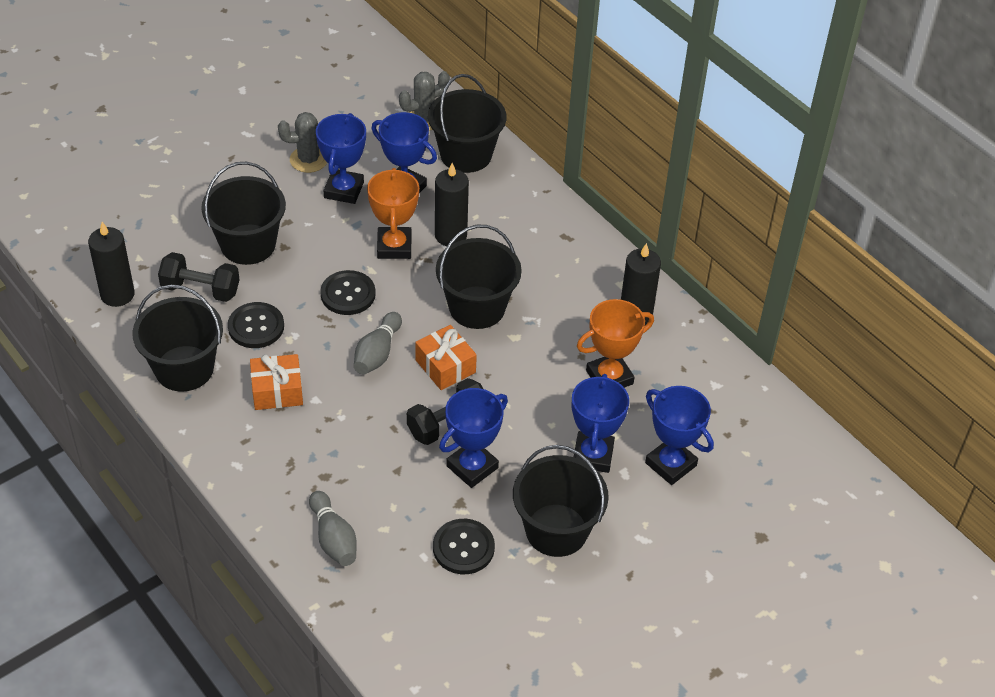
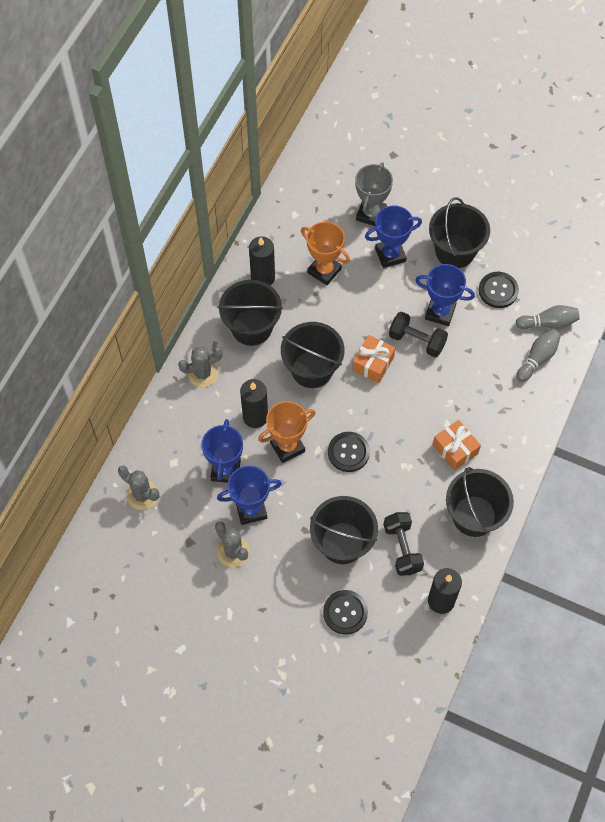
camera: 115 degrees left, 15 degrees up
(256, 327) = (412, 493): black button -> black button (345, 612)
(377, 353) = (387, 408): grey bowling pin -> grey bowling pin (548, 323)
(466, 154) = (166, 447): black bucket -> black bucket (251, 327)
(536, 214) = (202, 374): none -> grey cactus
(670, 464) = (371, 214): blue trophy -> grey trophy

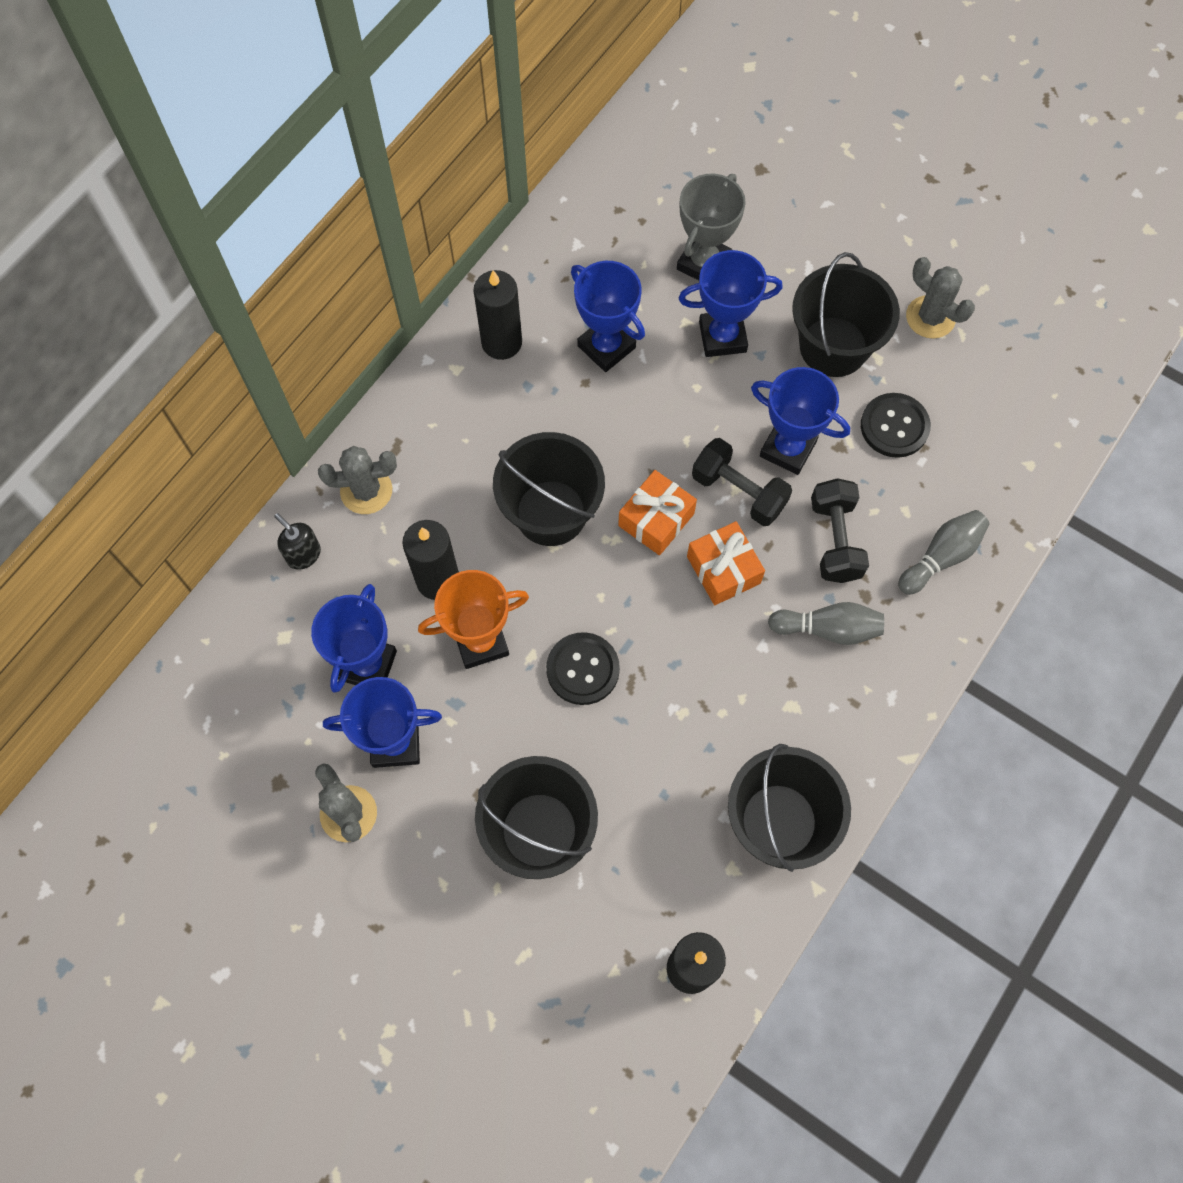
camera: 10 degrees right, 5 degrees up
(142, 495) = (218, 685): grey cactus -> grey cactus (930, 317)
(174, 415) = (303, 554): none -> black soap dispenser
(251, 327) = (465, 424): black bucket -> none
(324, 271) = (606, 347): orange trophy -> blue trophy
(345, 612) = (518, 960): black button -> none
(402, 548) = (641, 859): black dumbbell -> black dumbbell (835, 540)
(455, 449) = (768, 695): orange gift -> orange gift (723, 570)
(548, 323) = (971, 497): grey bowling pin -> grey bowling pin (828, 629)

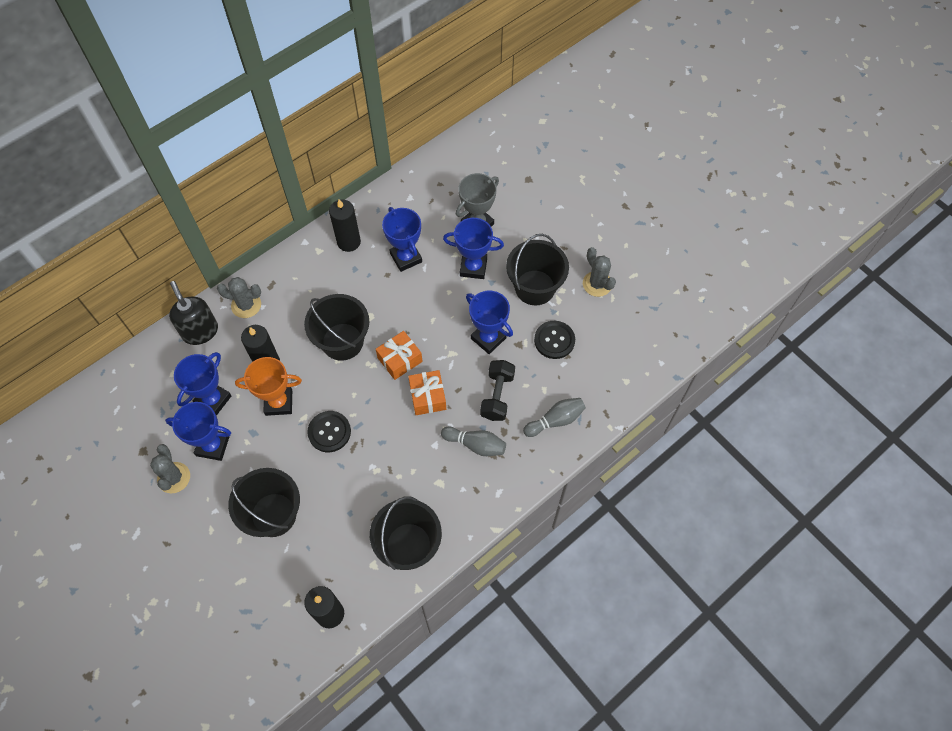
camera: 15 degrees right, 5 degrees down
(303, 554) = (200, 331): black soap dispenser -> black soap dispenser, size x1.75
(738, 492) = (452, 355): black dumbbell -> none

